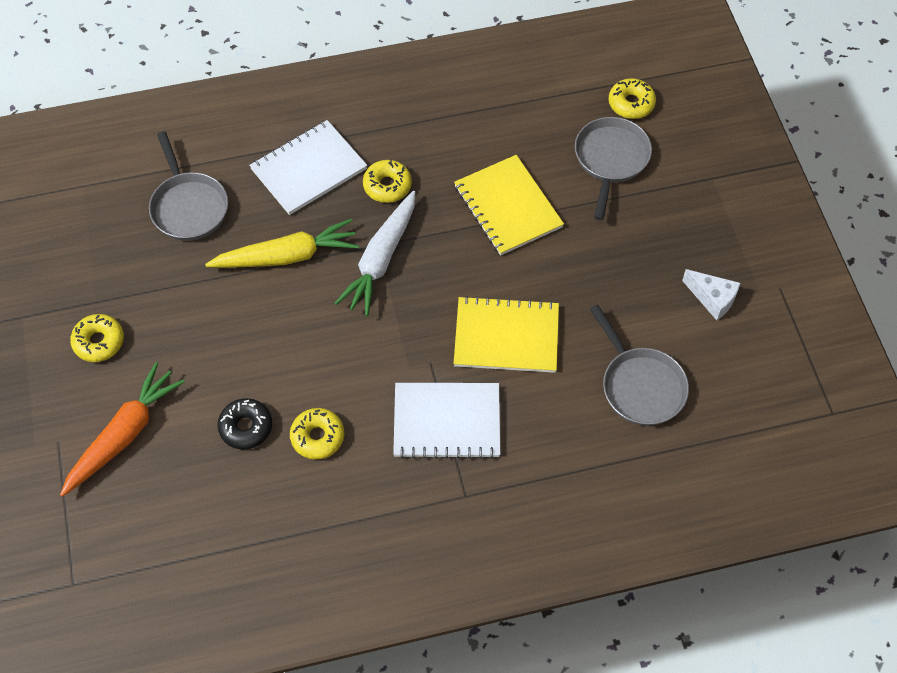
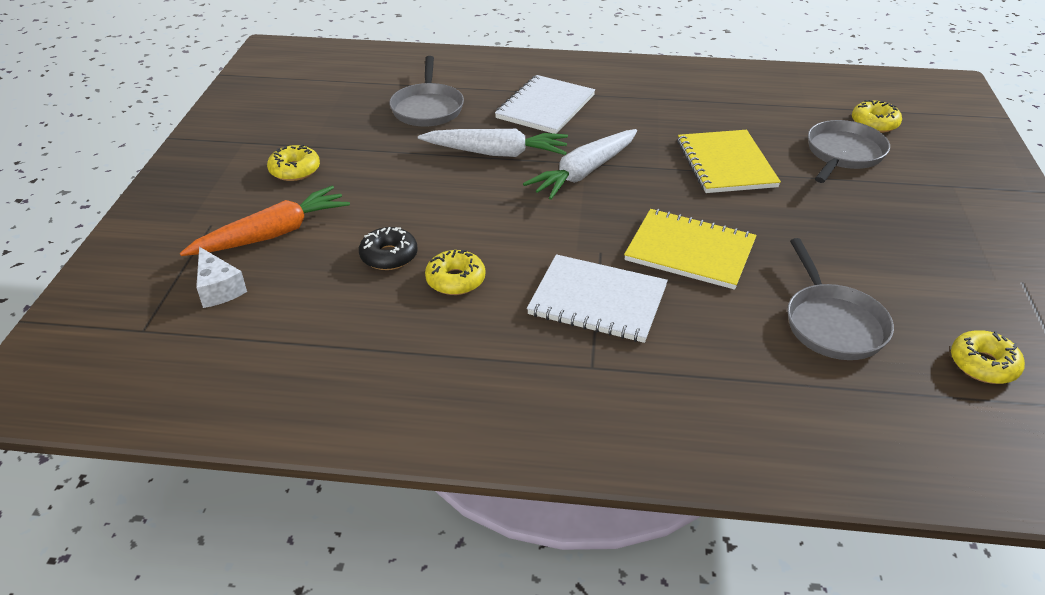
camera: 20 degrees right, 20 degrees down
(287, 256) = (496, 153): yellow carrot -> white carrot
(308, 169) = (545, 107): white notebook -> white notebook turned 45 degrees counterclockwise
(387, 186) = (613, 129): yellow donut -> yellow donut (983, 365)
(712, 299) = (937, 273): white cheese -> white cheese (219, 289)

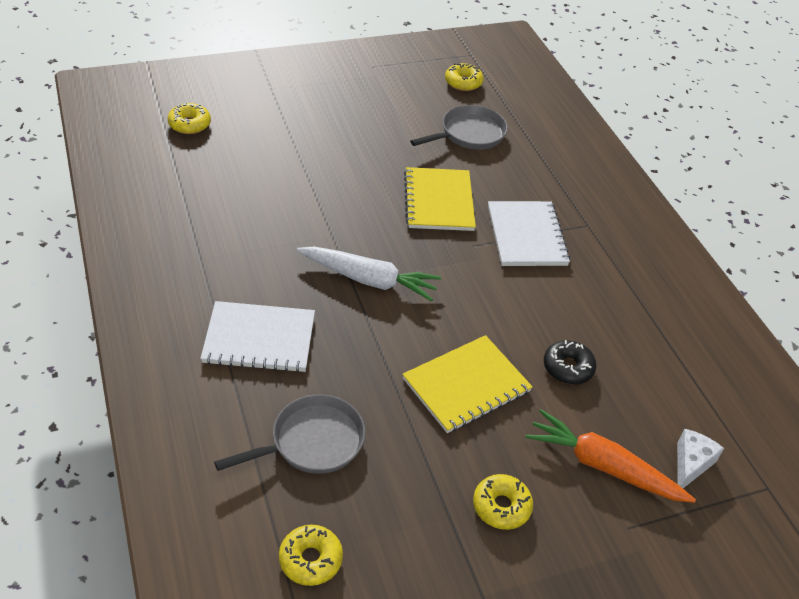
camera: 120 degrees left, 5 degrees up
(455, 280) = (563, 316): yellow donut -> yellow donut (310, 559)
(496, 153) = (371, 350): white carrot -> none
(726, 164) = (304, 198): yellow notebook -> yellow notebook (466, 385)
(843, 154) = (252, 138): grey pan -> none

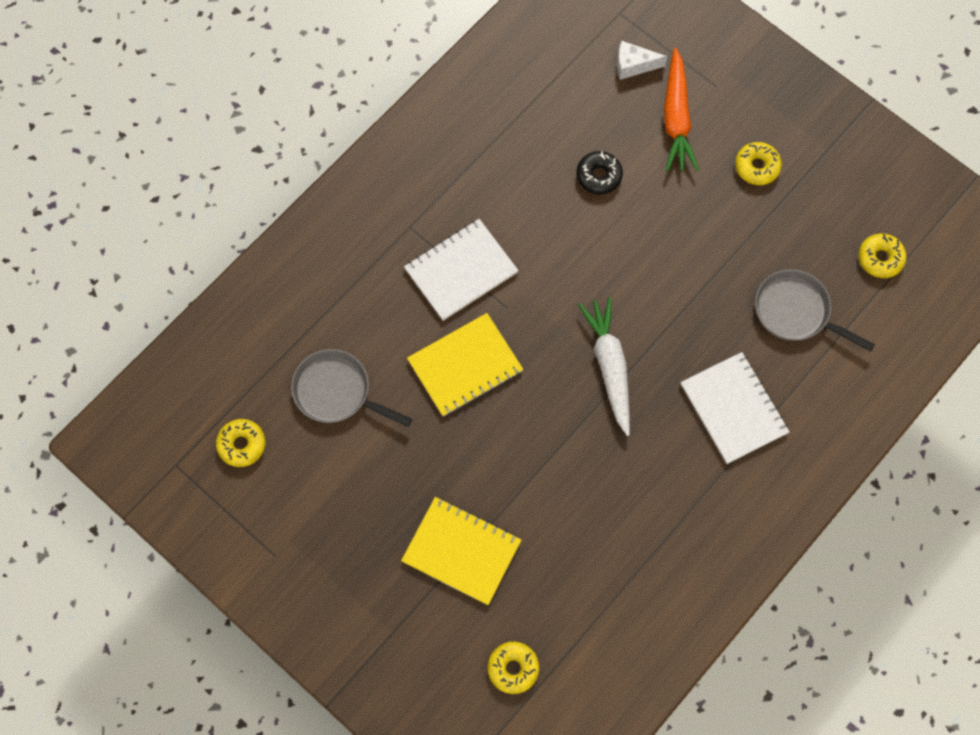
camera: 115 degrees left, 25 degrees up
(466, 385) = (669, 237): yellow notebook -> yellow notebook (461, 551)

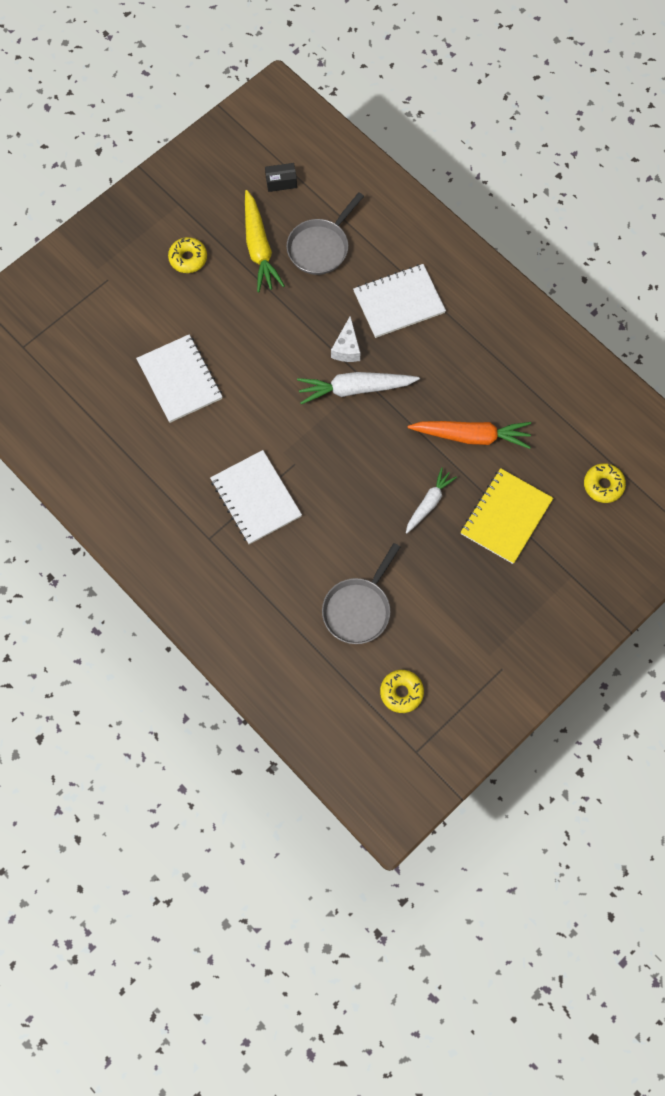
camera: 85 degrees left, 0 degrees up
(465, 366) = (344, 501): yellow notebook -> none
(471, 461) = (429, 503): none -> white carrot
(599, 176) = (180, 379): black donut -> white notebook
(633, 65) = (77, 341): white cheese -> white cheese (347, 348)
(676, 118) = (133, 313): orange carrot -> orange carrot (471, 436)
(784, 242) = (259, 248): none -> yellow carrot
(880, 258) = (281, 182): yellow donut -> black box

